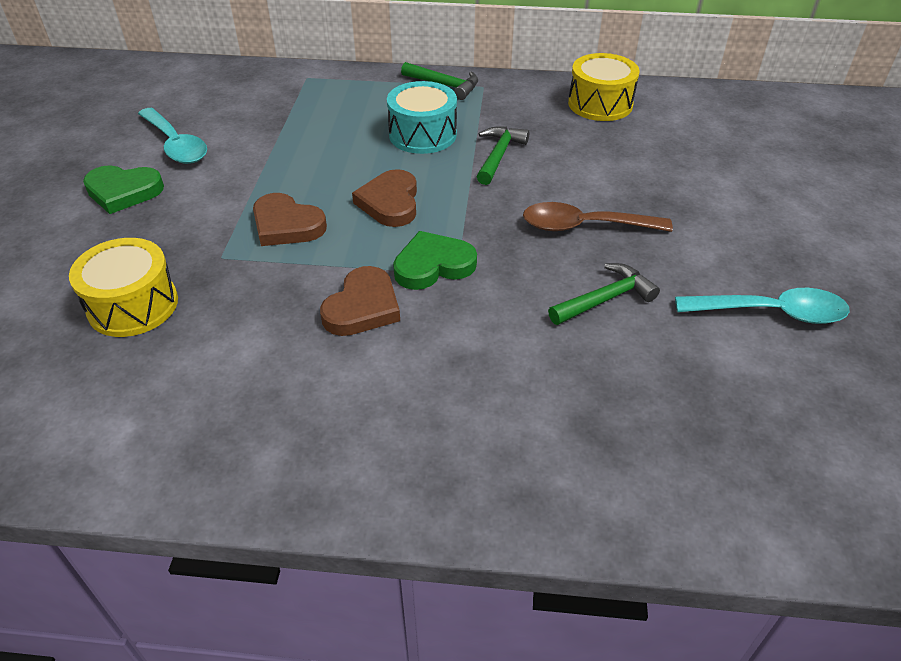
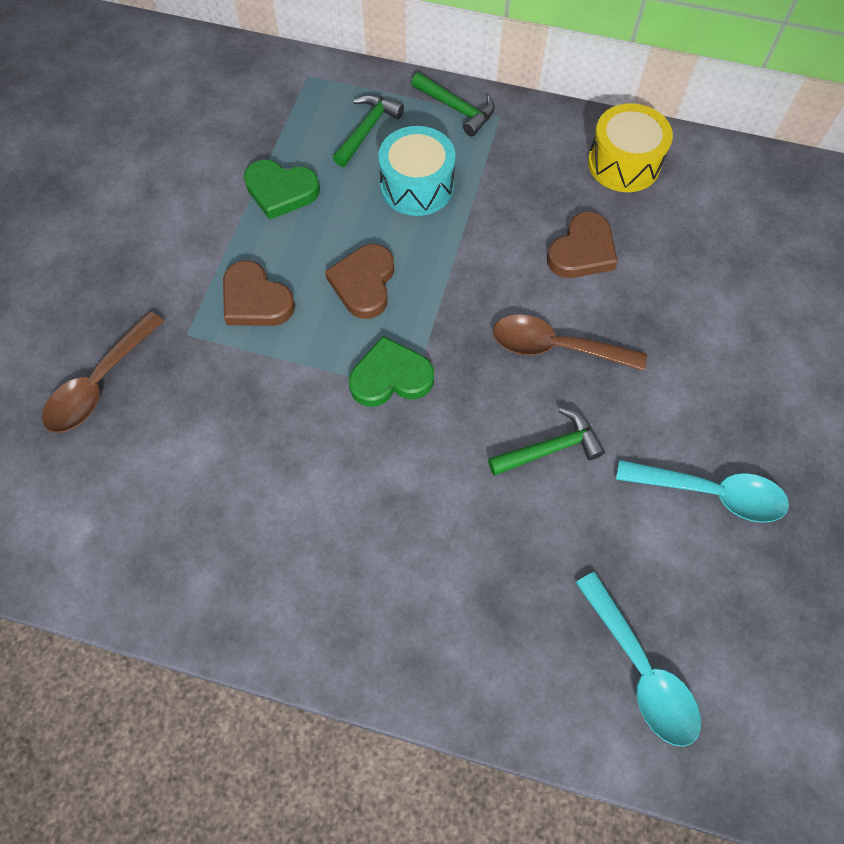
camera: 10 degrees right, 20 degrees up
(123, 192) = (101, 228): green heart -> green heart (281, 191)
(133, 305) = (100, 384): yellow drum -> brown spoon
(176, 145) = (158, 166): turquoise spoon -> turquoise spoon (641, 670)
(362, 307) = (312, 421): brown heart -> brown heart (582, 251)
(499, 155) = (491, 230): green hammer -> green hammer (367, 130)

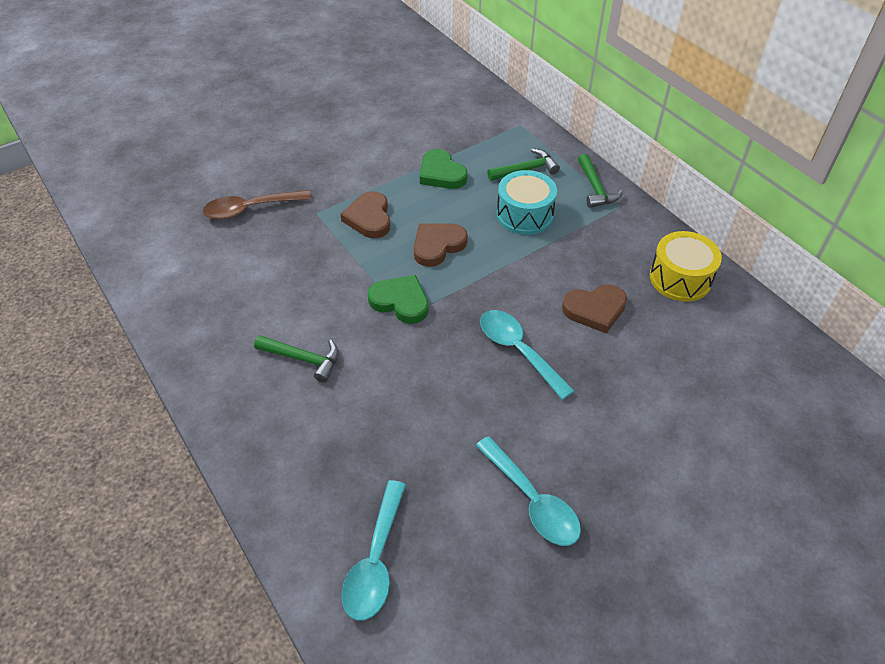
camera: 40 degrees right, 15 degrees down
(550, 449) = (453, 401): green hammer -> green hammer (303, 359)
(556, 347) = (518, 350): brown spoon -> turquoise spoon

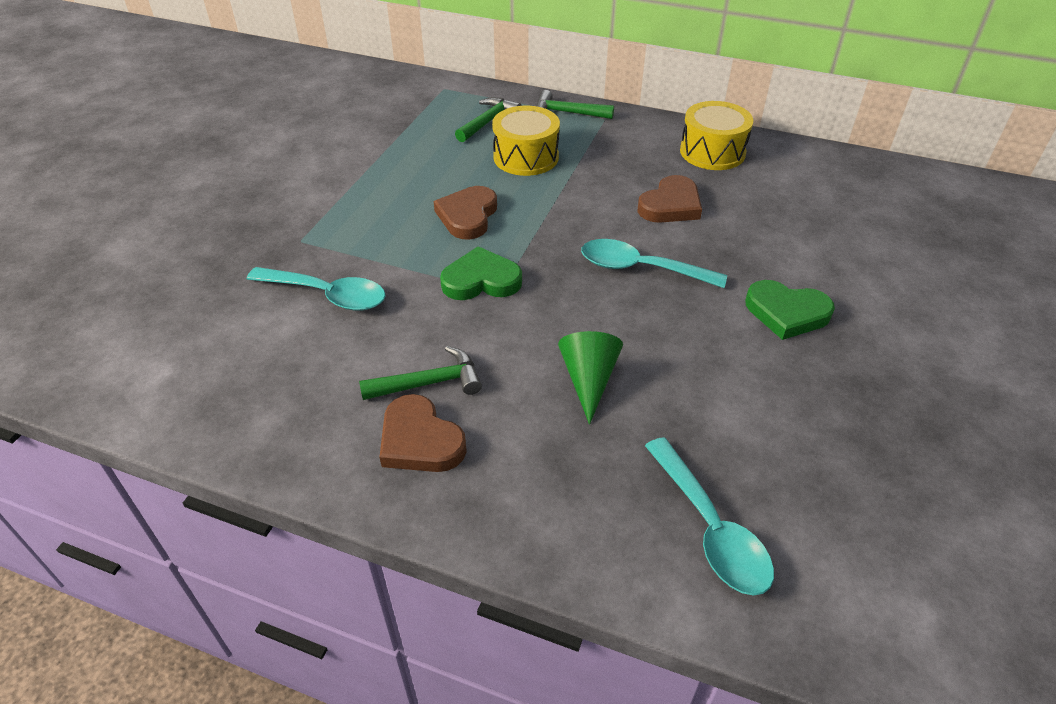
camera: 35 degrees left, 5 degrees down
(250, 209) = (211, 269): brown spoon -> none
(369, 218) = (368, 221): brown heart -> brown heart (420, 440)
(400, 414) = (589, 380): none -> green cone
(441, 173) = (406, 154): green heart -> green heart (786, 313)
(524, 215) = (526, 157): turquoise drum -> yellow drum
(532, 501) = (789, 385): turquoise spoon -> turquoise spoon (327, 295)
(595, 188) = (567, 113): green hammer -> green hammer turned 150 degrees clockwise

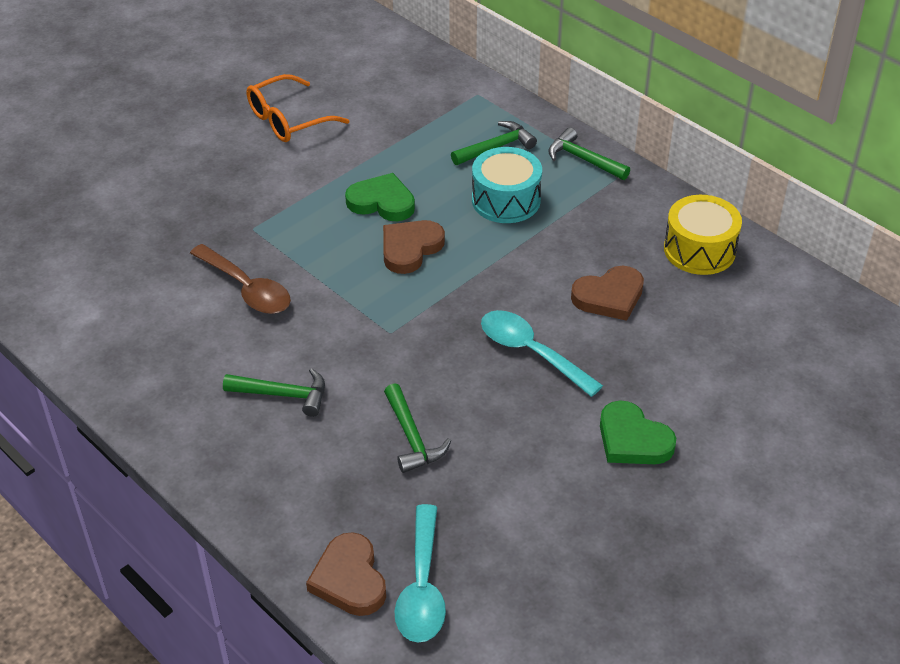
camera: 25 degrees right, 0 degrees up
(281, 145) = (288, 120): none -> orange glasses
(327, 295) = (247, 289): turquoise spoon -> brown spoon
(420, 440) = (249, 439): brown heart -> brown heart (349, 579)
(481, 280) = (381, 317): green heart -> green heart (382, 202)
(526, 157) = (506, 200): yellow drum -> turquoise drum
(589, 380) = (412, 437): green cone -> green hammer

